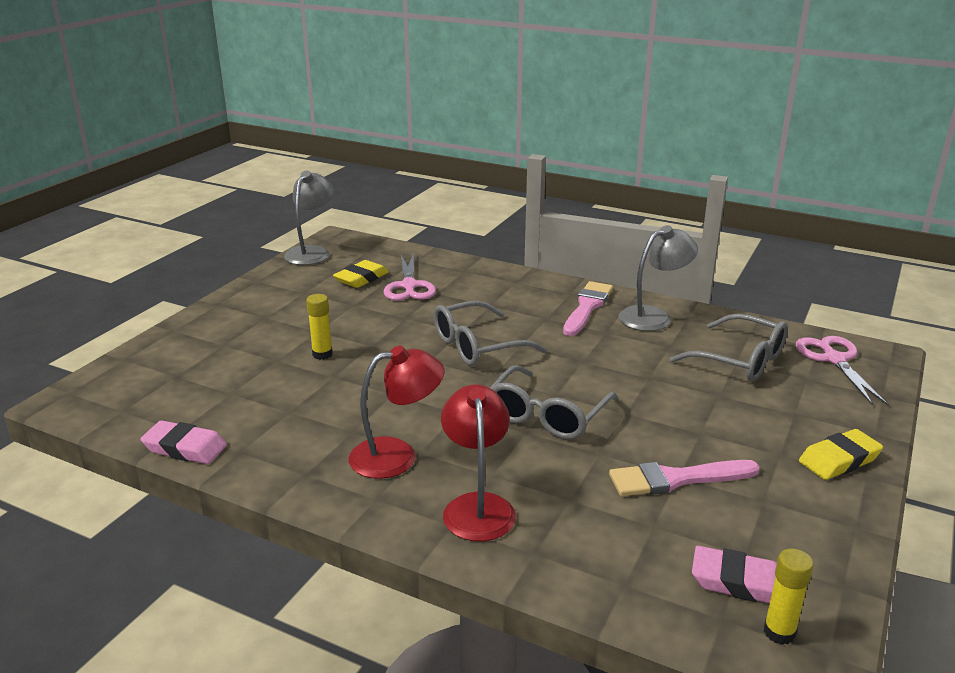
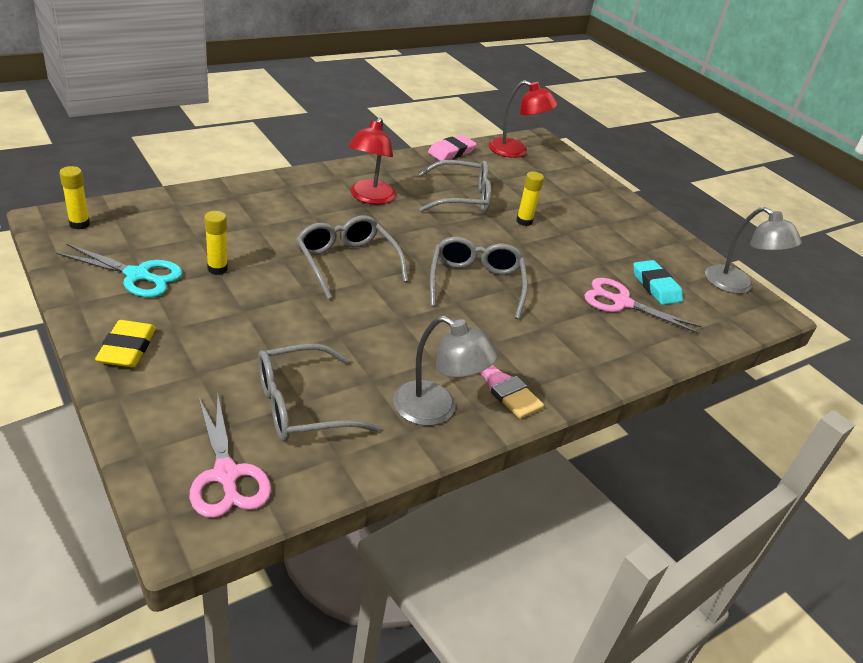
camera: 115 degrees right, 10 degrees up
(315, 401) = (462, 198): none -> grey glasses
(361, 278) = (655, 286): yellow eraser -> turquoise eraser
(477, 506) = (292, 199): red lamp -> red lamp (515, 151)
(653, 316) = (436, 410): grey lamp -> grey lamp turned 60 degrees counterclockwise
(676, 479) = (217, 269): pink brush -> yellow glue stick
(738, 582) = (121, 234): pink eraser -> none
(767, 519) = (137, 275): none -> turquoise scissors
(834, 359) = (226, 475): pink scissors -> pink scissors turned 45 degrees clockwise

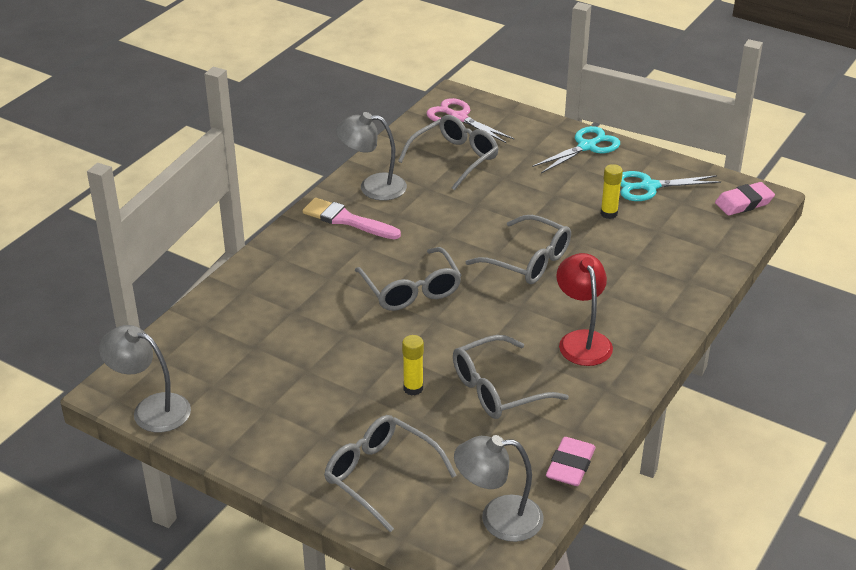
camera: 160 degrees right, 0 degrees up
(79, 224) = (744, 203): yellow glue stick -> pink eraser
(127, 348) = (587, 147): yellow eraser -> turquoise scissors
(515, 151) = (498, 518): red lamp -> grey lamp
(576, 191) = (380, 476): none -> grey glasses
(621, 302) = (271, 330): pink scissors -> none
(655, 286) = (242, 365): turquoise eraser -> none

